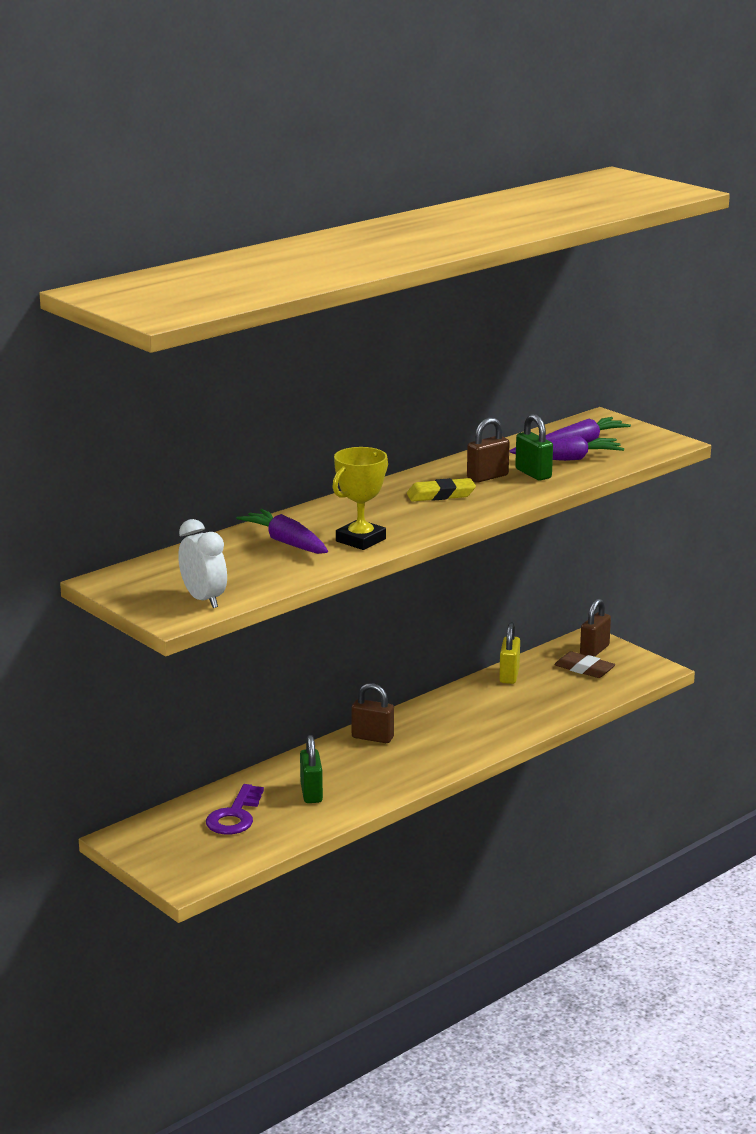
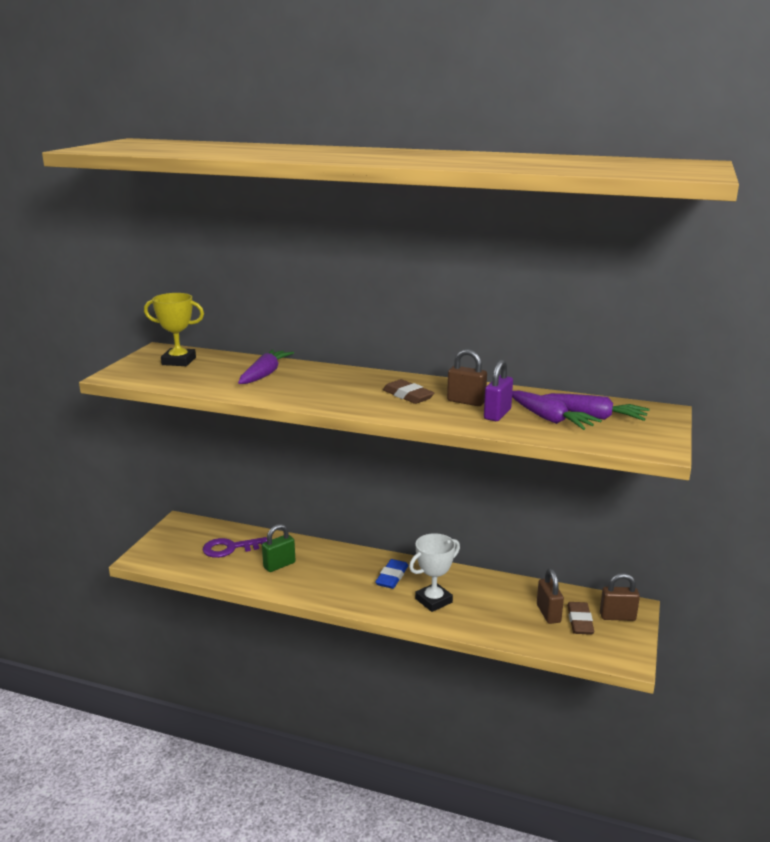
camera: 60 degrees right, 0 degrees up
(204, 599) = (149, 376): white clock -> none
(361, 540) = (292, 392): yellow trophy -> yellow trophy (179, 361)
(372, 737) = (374, 563): brown padlock -> brown padlock (548, 613)
(410, 735) = (392, 577): none -> blue eraser
(441, 495) = (408, 396): yellow eraser -> brown eraser
(477, 726) = (433, 600): none -> white trophy
(509, 675) = (526, 590): yellow padlock -> none
(533, 474) = (497, 414): green padlock -> purple padlock

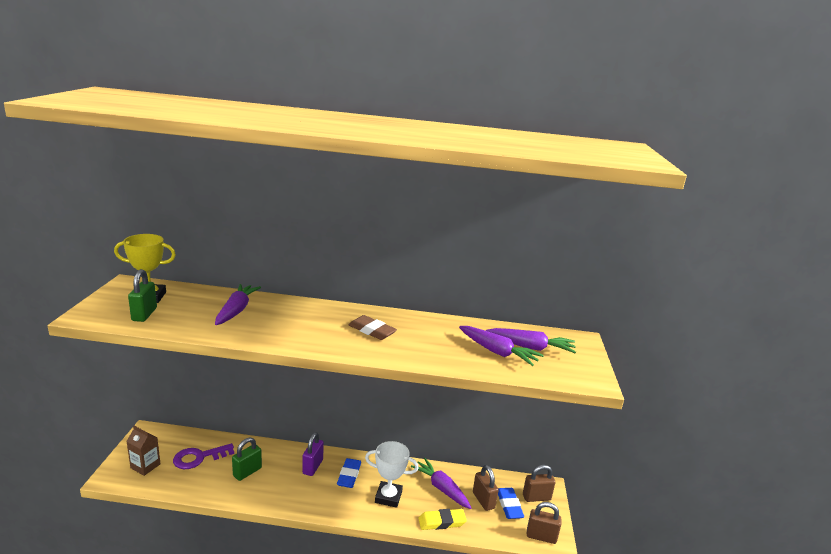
camera: 15 degrees left, 0 degrees up
(171, 375) = (144, 314): none -> green padlock
(174, 552) = (145, 466): none -> brown carton
(433, 600) = (388, 497): white trophy -> white trophy turned 60 degrees clockwise
(466, 401) = (423, 335): brown padlock -> brown padlock (541, 536)
(492, 629) = (442, 522): none -> yellow eraser
(497, 414) = (453, 349): purple padlock -> purple padlock (312, 467)
(499, 598) = (441, 488): none -> purple carrot
(580, 621) = (509, 505): brown eraser -> blue eraser

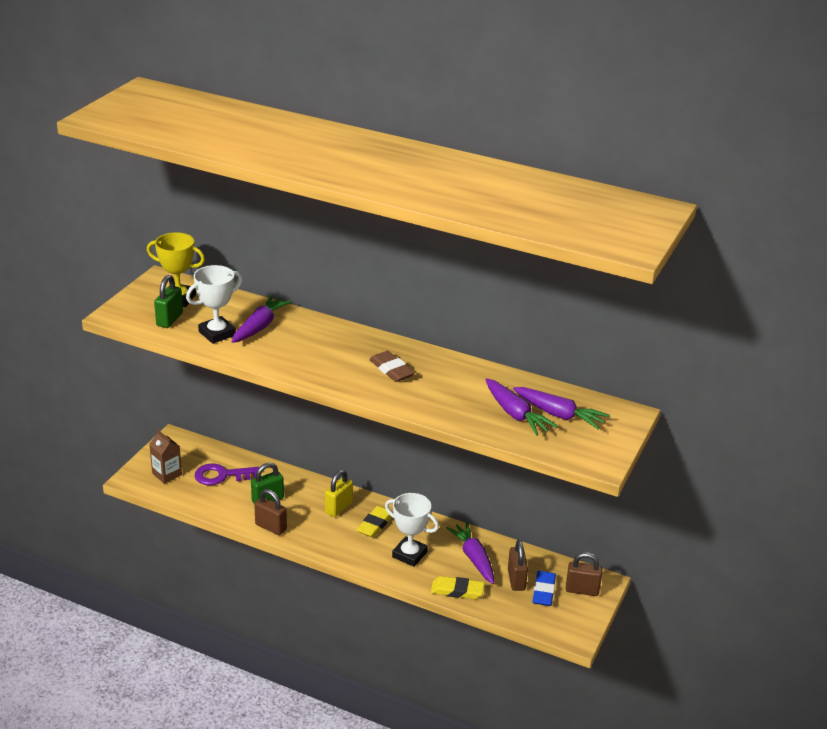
camera: 20 degrees right, 10 degrees up
(196, 320) = (217, 333): none -> white trophy
(312, 467) = (338, 508): purple padlock -> yellow padlock
(349, 475) = (375, 524): blue eraser -> yellow eraser
(541, 536) = (562, 628): brown padlock -> brown padlock (271, 527)

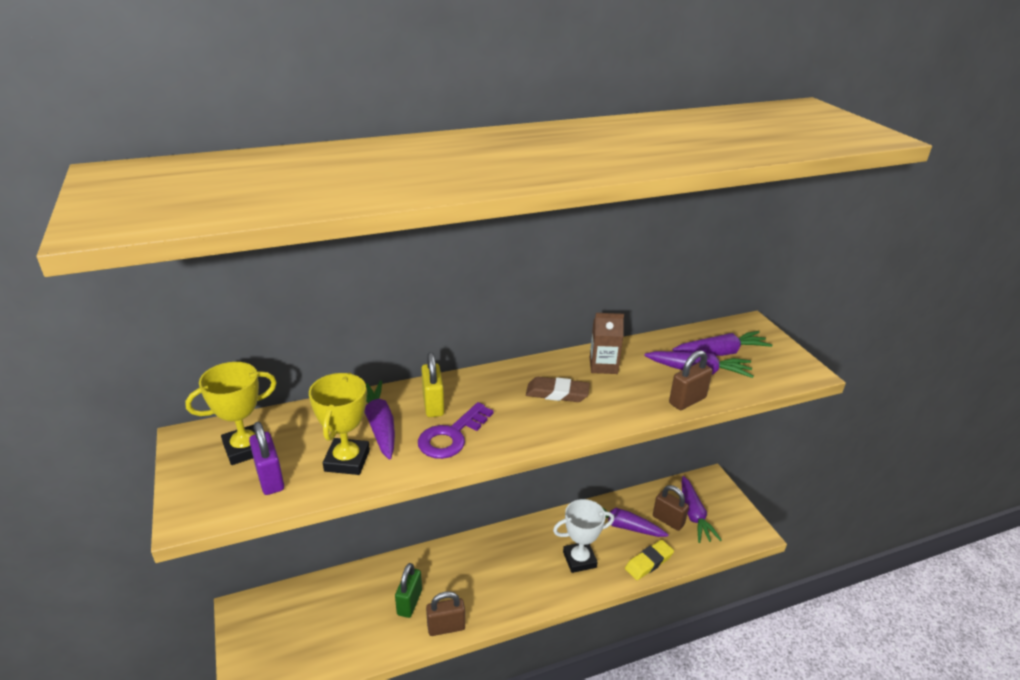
camera: 45 degrees left, 0 degrees up
(167, 474) = (279, 654): brown carton -> brown carton (603, 365)
(169, 320) = (270, 479): green padlock -> purple padlock
(217, 333) = (347, 460): white trophy -> yellow trophy
(222, 475) = (337, 612): purple key -> purple key (452, 436)
(338, 508) = (476, 562): yellow padlock -> yellow padlock (433, 405)
(375, 524) = (522, 554): yellow eraser -> none
(544, 591) = (694, 515): blue eraser -> purple carrot
(582, 590) = (710, 495): brown padlock -> brown padlock (687, 400)

